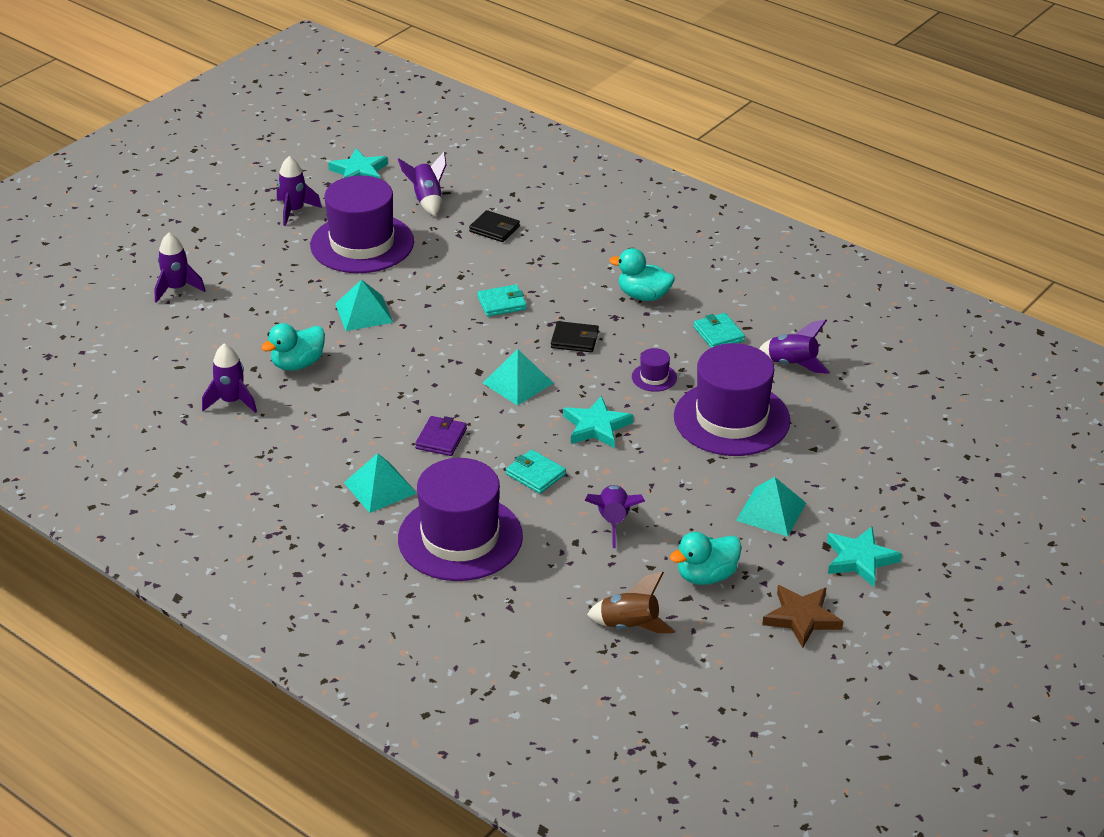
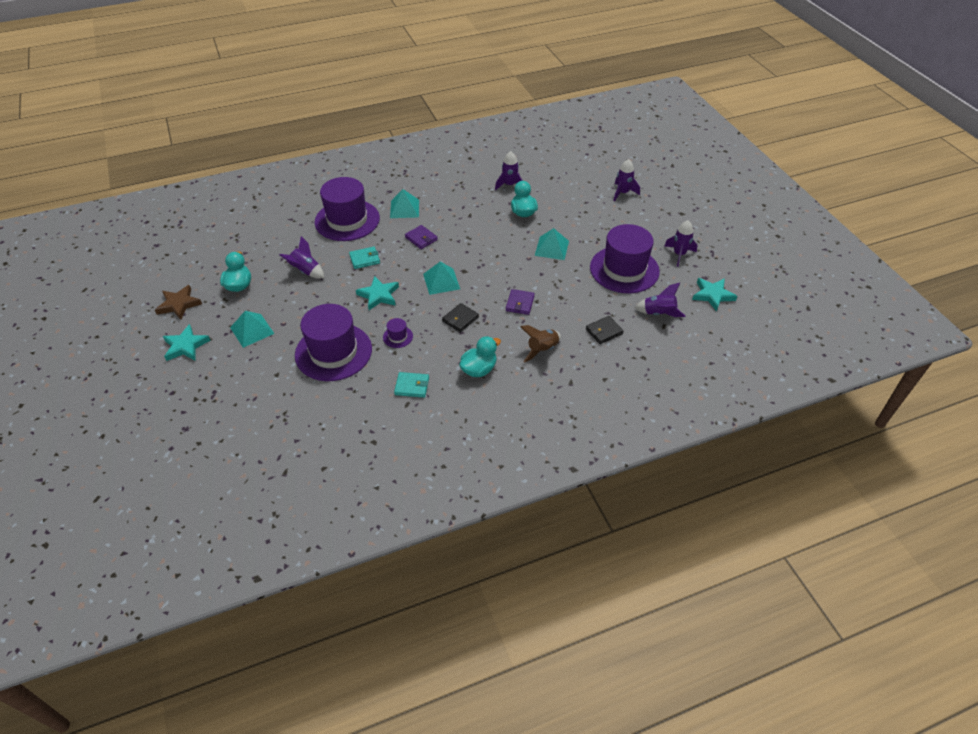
camera: 120 degrees right, 10 degrees up
(502, 303) = (520, 303): turquoise wallet -> purple wallet
(629, 626) = (240, 248): brown rocket -> brown rocket (542, 350)
(792, 364) = (353, 406): purple rocket -> none

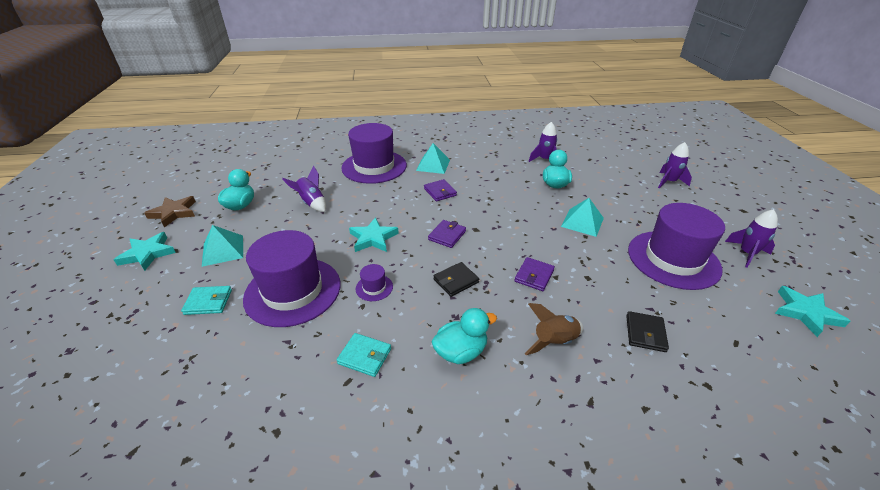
camera: 15 degrees right, 10 degrees down
(365, 259) = (375, 201): turquoise wallet -> turquoise wallet (208, 302)
(441, 281) = (447, 235): turquoise pyramid -> purple wallet
(604, 331) = (645, 333): black wallet -> black wallet turned 60 degrees counterclockwise
(658, 313) = (726, 323): purple rocket -> none

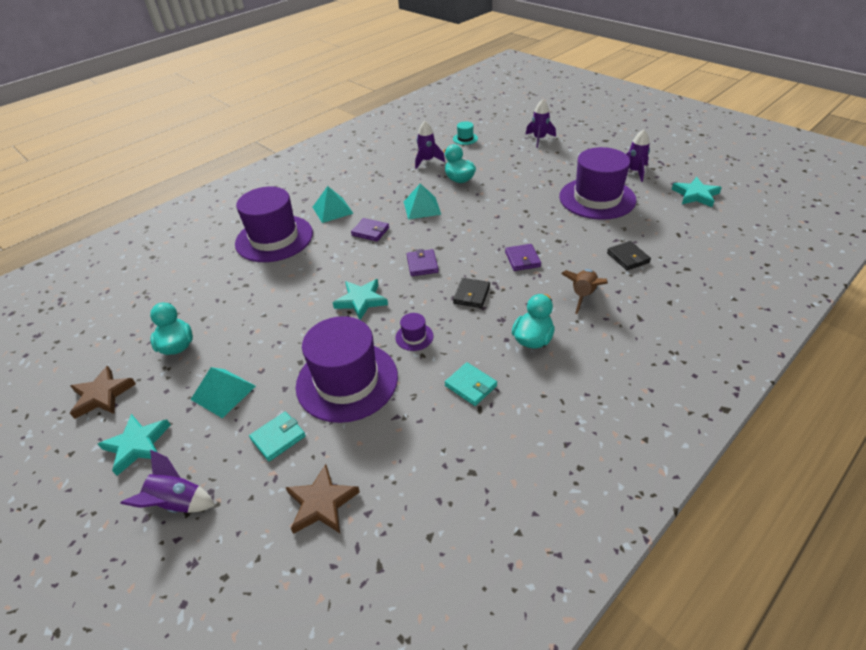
camera: 35 degrees left, 5 degrees up
(168, 369) = (322, 503): none -> brown star
(311, 203) = (256, 303): purple rocket -> purple rocket (177, 503)
(365, 356) = (470, 386): turquoise wallet -> turquoise wallet turned 60 degrees clockwise
(582, 222) = (512, 201): turquoise pyramid -> turquoise pyramid (422, 208)
(597, 155) = (465, 138): none -> turquoise hat

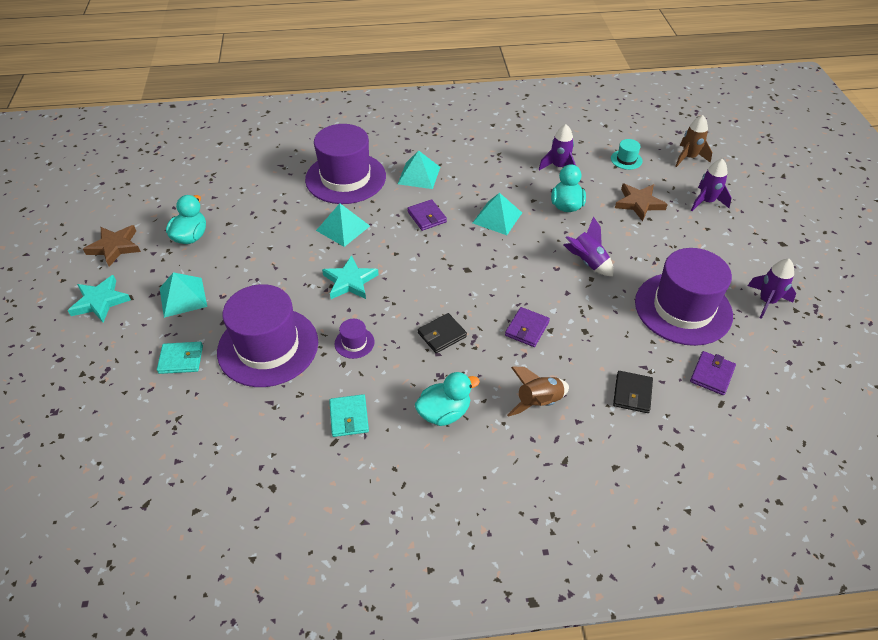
camera: 35 degrees right, 5 degrees up
(177, 503) = (83, 362): purple rocket -> purple rocket (587, 262)
(312, 270) = (343, 228): none -> turquoise pyramid
(322, 503) = (158, 430): brown star -> brown star (639, 203)
(422, 264) = (434, 278): purple wallet -> purple wallet (712, 375)
(500, 122) = (688, 157): none -> brown rocket
(695, 195) = (804, 371): turquoise star -> none

